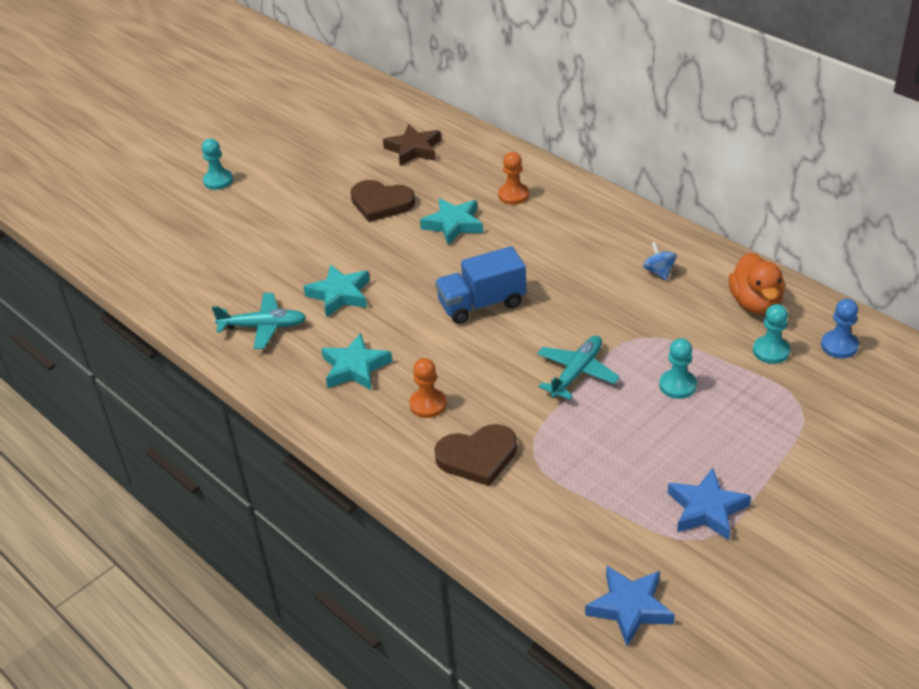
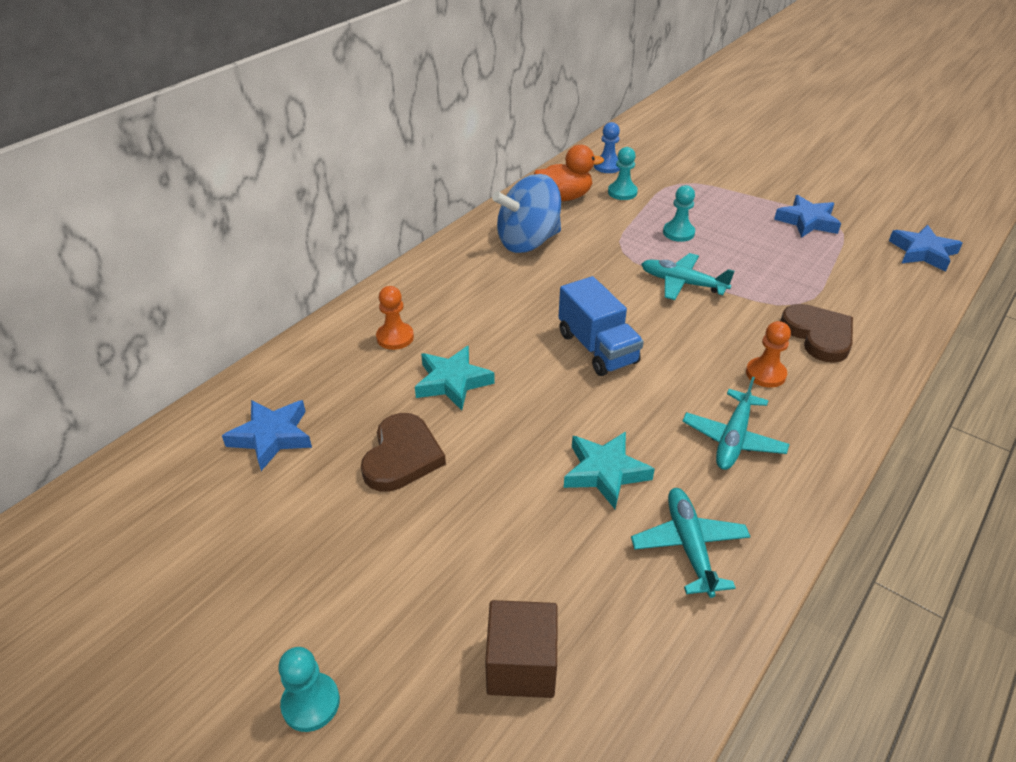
camera: 100 degrees left, 0 degrees up
(209, 249) = (521, 665): none -> brown cube
(355, 367) = (733, 438): turquoise star -> turquoise plane
(413, 149) = (272, 437): brown star -> blue star
(659, 272) = (528, 242): blue spinning top -> blue spinning top, size x2.40

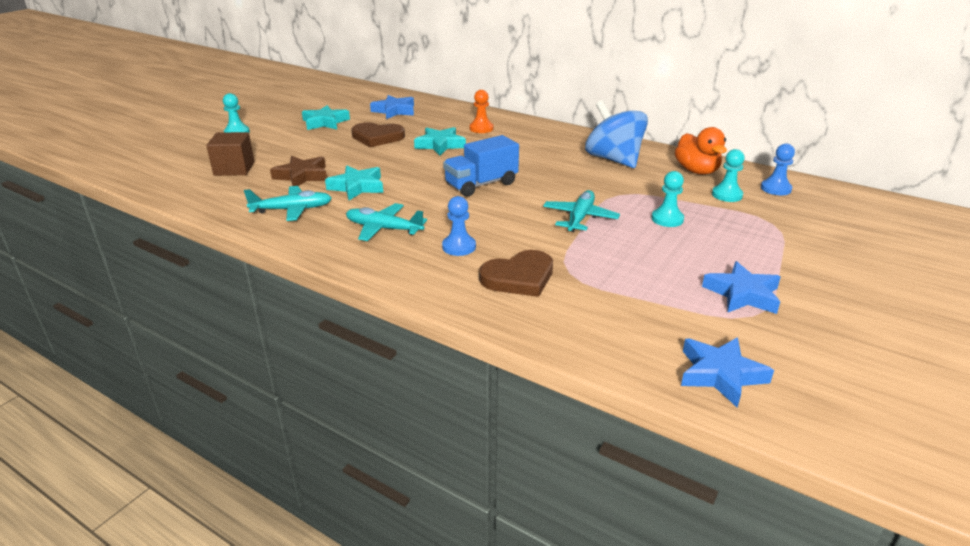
camera: 85 degrees right, 10 degrees down
(298, 539) = (325, 122): none -> turquoise star
(561, 548) = (302, 176): none -> brown star
(765, 374) = (459, 247): orange pawn -> blue pawn

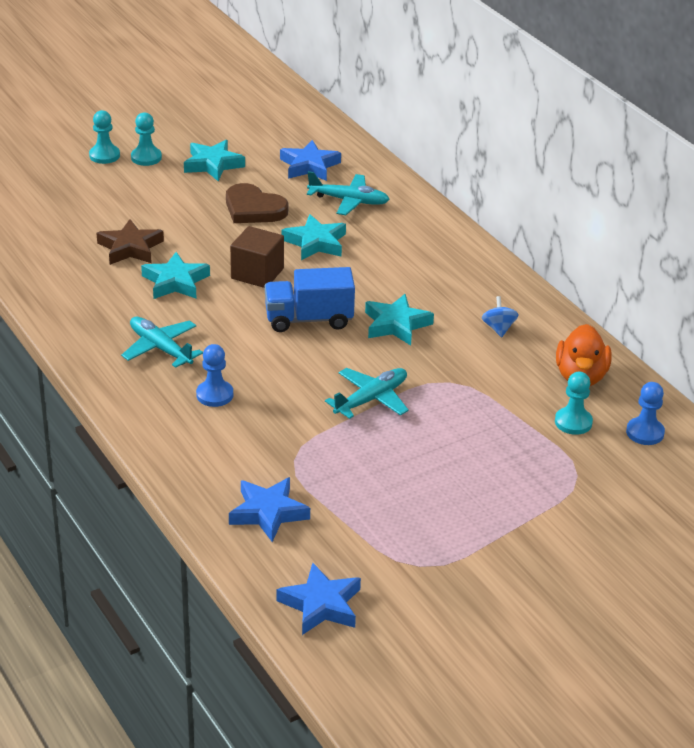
camera: 25 degrees right, 5 degrees up
(234, 169) = (69, 216): brown cube -> brown cube (257, 273)
(292, 210) = (90, 294): turquoise plane -> turquoise plane (349, 201)
(481, 128) = (388, 228): orange pawn -> none
(519, 277) = (240, 449): brown heart -> none
(545, 173) = (396, 325): none -> turquoise star
(613, 160) = (498, 328): blue spinning top -> blue spinning top, size x0.42
(667, 219) = (464, 432): turquoise pawn -> turquoise pawn (146, 157)
(742, 294) = (436, 542): blue star -> blue star (268, 513)

